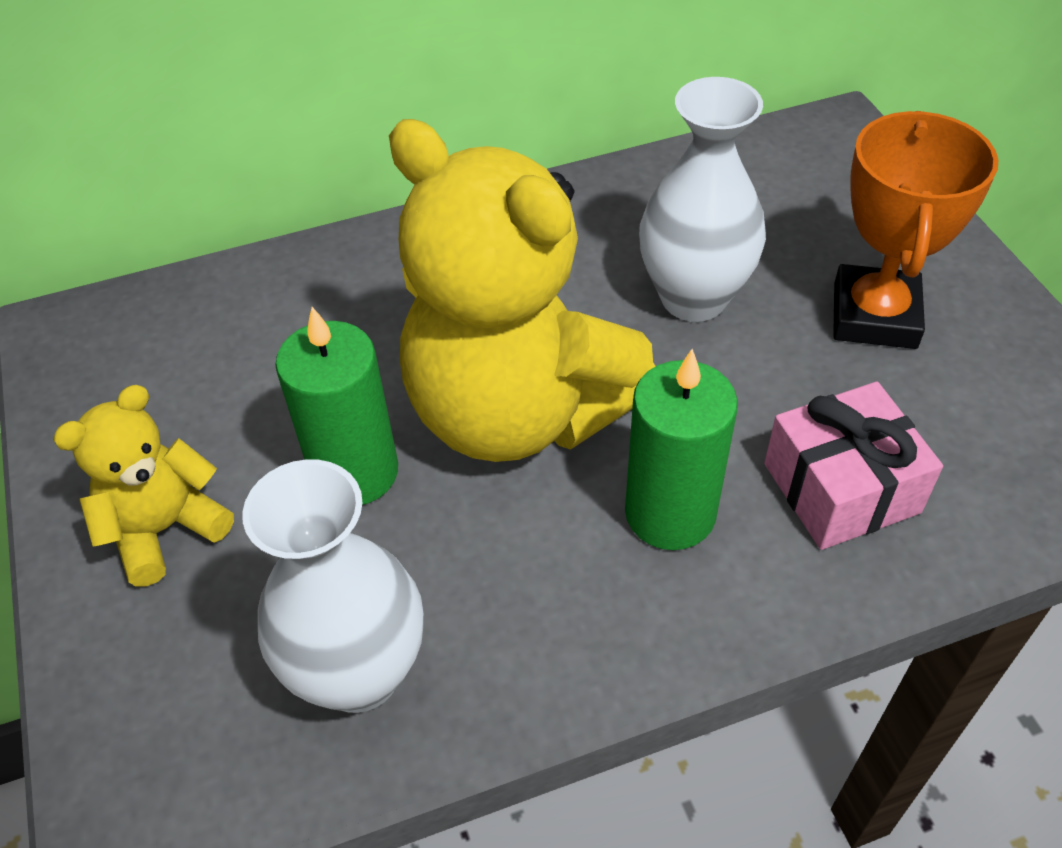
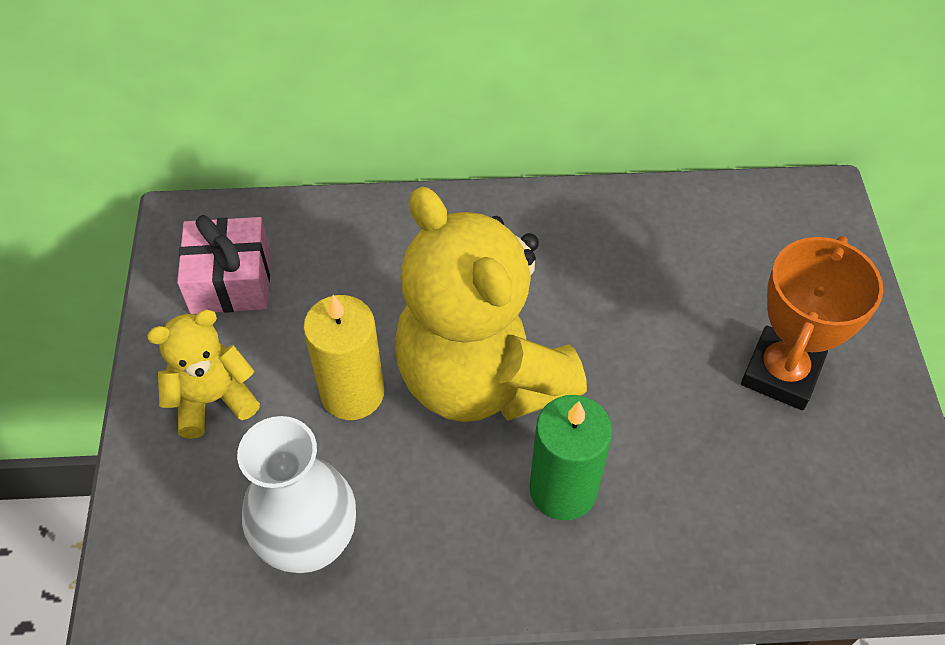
camera: 15 degrees right, 5 degrees up
(355, 472) = (352, 393): green candle -> yellow candle
(693, 298) = (646, 319): white vase -> none
(841, 488) = (696, 507): pink gift -> pink gift (231, 281)

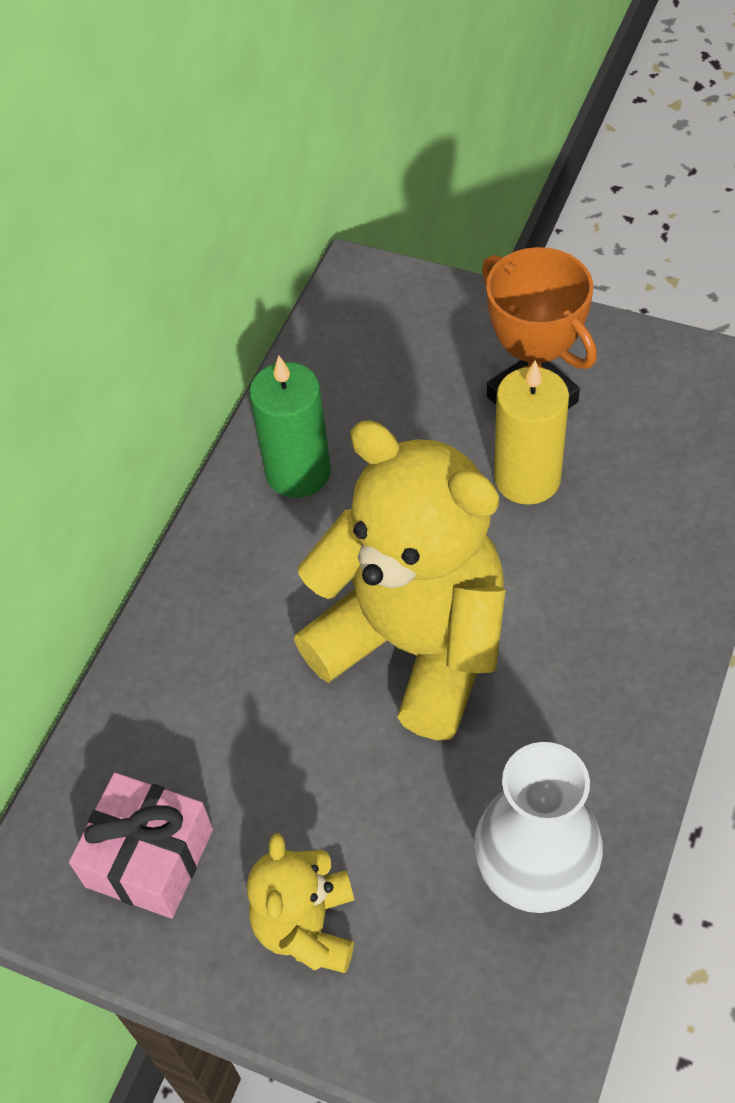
camera: 60 degrees left, 0 degrees up
(352, 393) = (371, 775): yellow candle -> yellow candle (527, 478)
(482, 378) = (414, 645): yellow teddy bear -> yellow teddy bear turned 135 degrees counterclockwise
(563, 489) = (573, 624): green candle -> green candle (298, 472)

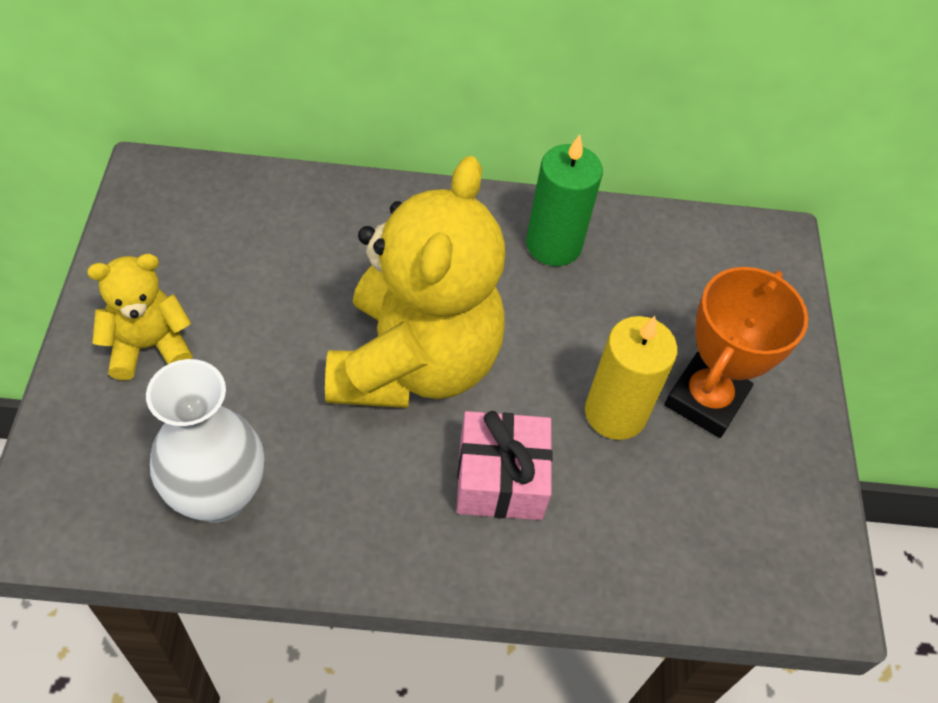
camera: 60 degrees right, 0 degrees up
(149, 857) = (186, 237): pink gift -> pink gift (500, 478)

